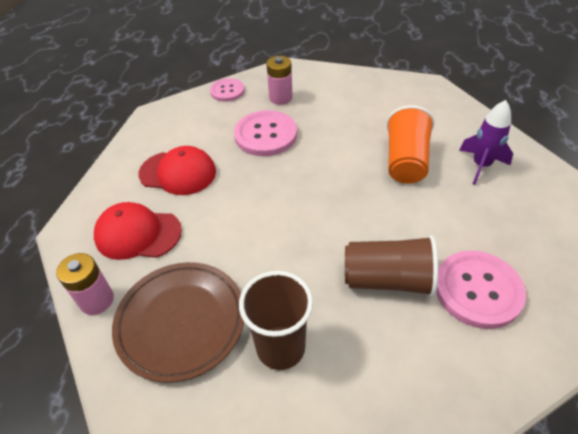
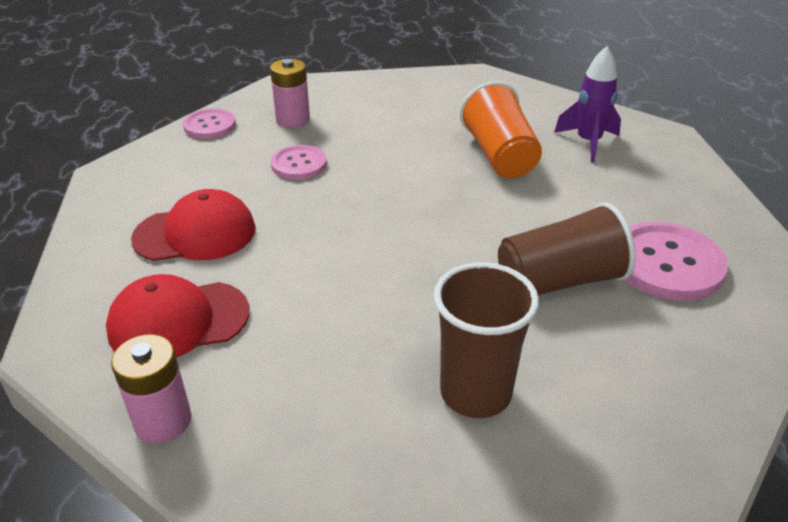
camera: 25 degrees left, 10 degrees down
(181, 321) = (316, 407): brown plate -> none
(265, 135) = (299, 164): pink button -> pink button, size x0.61

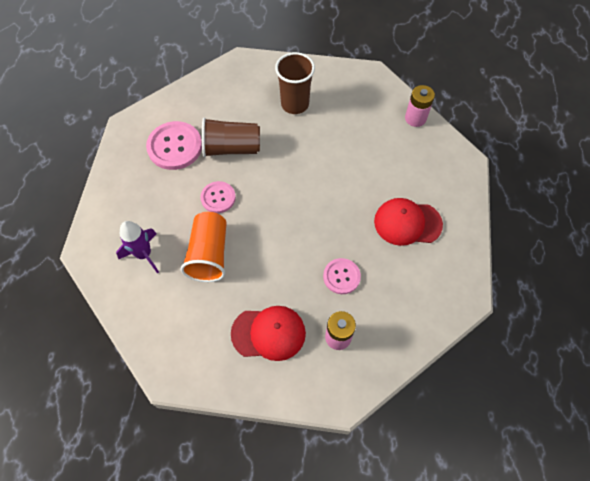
camera: 165 degrees left, 25 degrees up
(178, 321) = (412, 164): red cap -> red cap (268, 333)
(210, 125) = (401, 344): pink button -> pink button (218, 198)

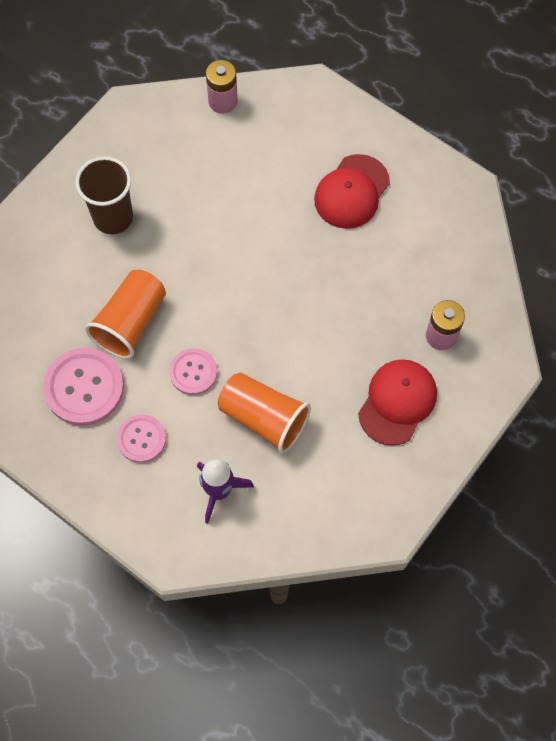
camera: 60 degrees left, 5 degrees up
(231, 148) = (130, 322): brown cup -> orange cup
(341, 276) = (375, 294): pink button -> pink button (141, 439)

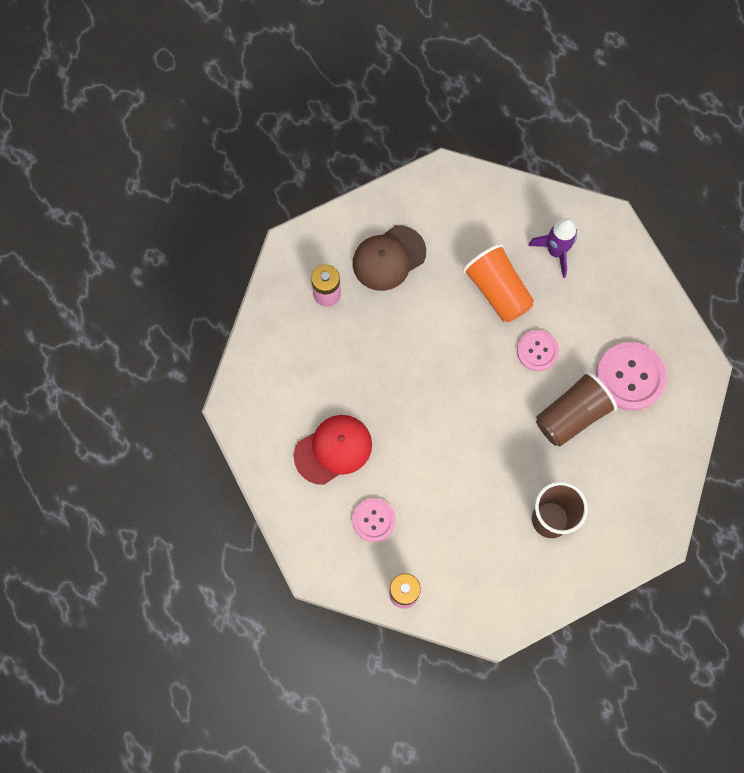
camera: 155 degrees left, 5 degrees up
(130, 322) = (571, 415): orange cup -> brown cup
(141, 439) = (599, 316): pink button -> pink button (373, 520)
(397, 402) = (389, 258): red cap -> brown cap

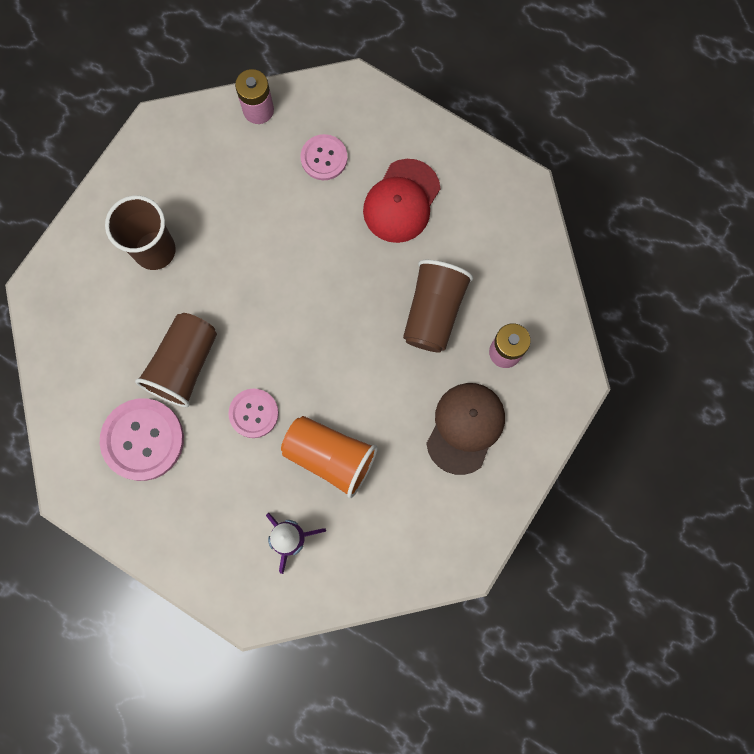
camera: 150 degrees right, 5 degrees up
(361, 351) = (433, 312): none -> brown cup

